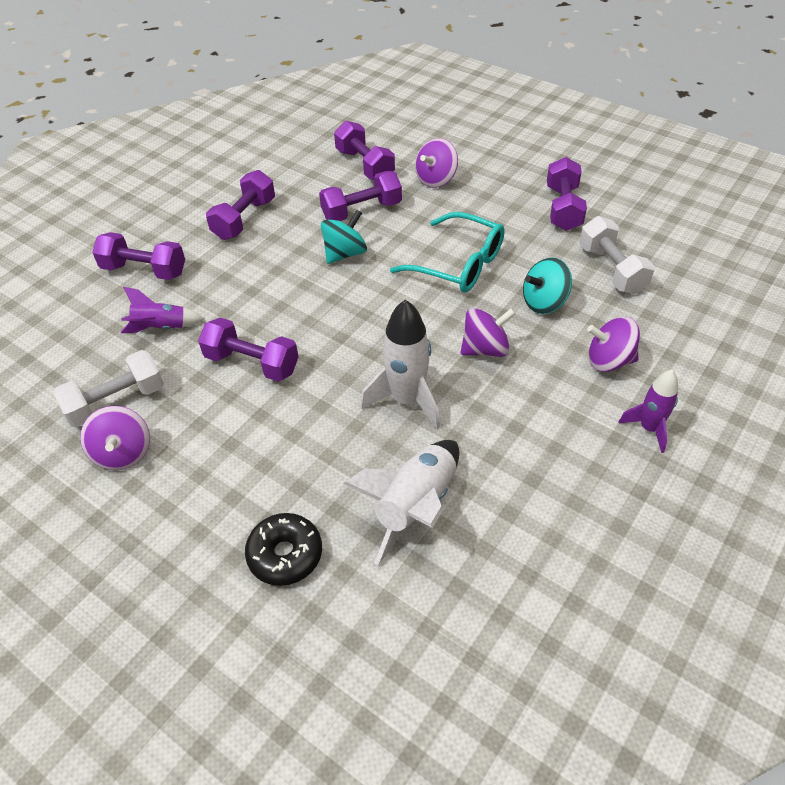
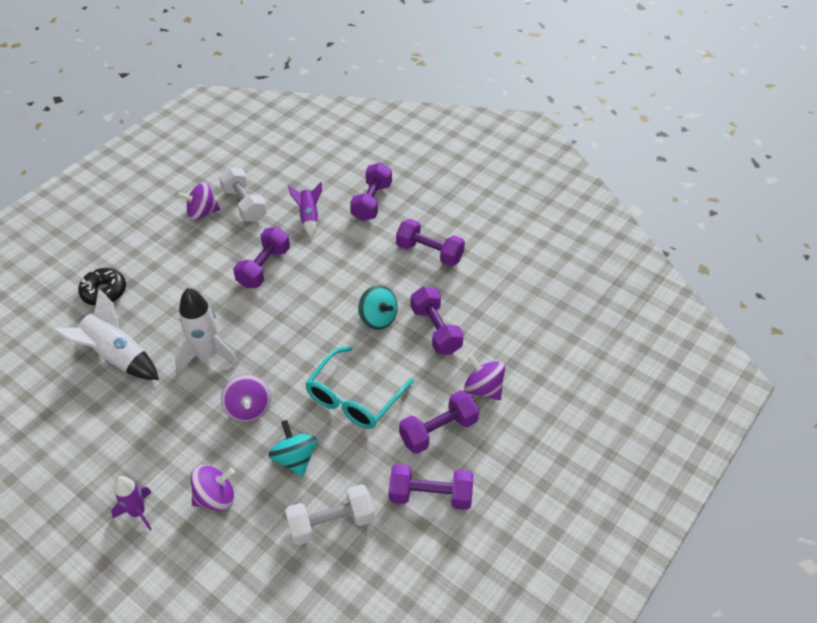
camera: 90 degrees right, 0 degrees up
(365, 165) = (507, 333): purple dumbbell -> purple dumbbell (438, 431)
(609, 360) = (216, 497): purple spinning top -> purple spinning top turned 60 degrees clockwise

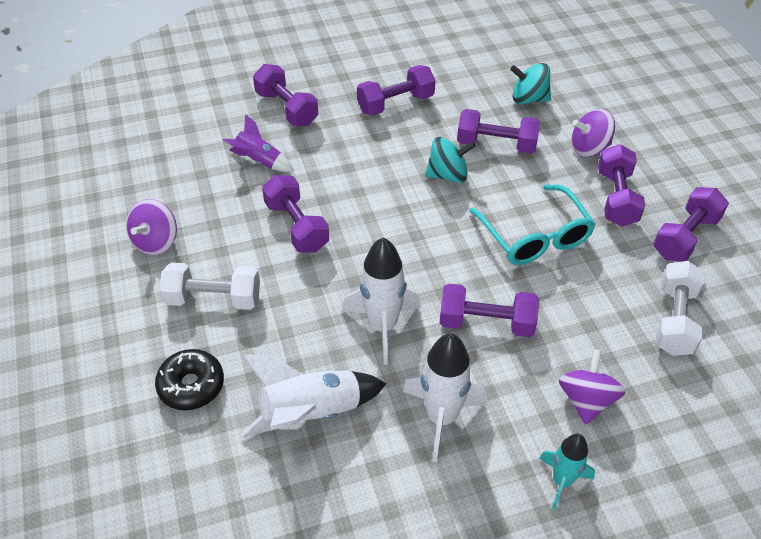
camera: 55 degrees left, 0 degrees up
(138, 512) = (562, 481): purple rocket -> turquoise rocket
(152, 422) = (441, 417): none -> white rocket
(245, 204) = (183, 201): white dumbbell -> white dumbbell (214, 299)
(248, 408) = (486, 323): purple spinning top -> purple dumbbell
(295, 458) = (579, 313): turquoise spinning top -> turquoise spinning top (528, 99)

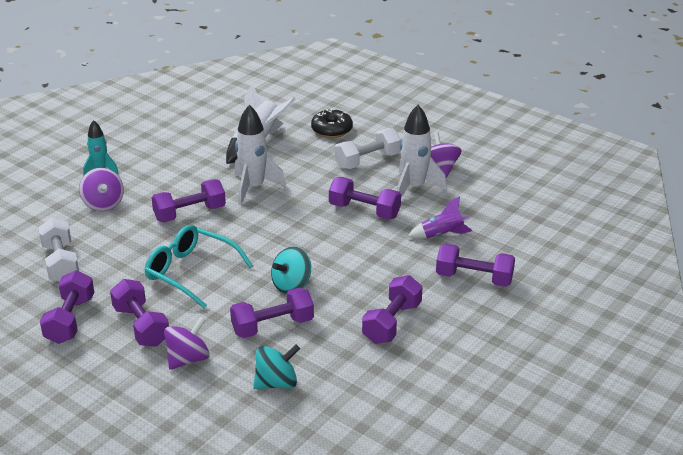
camera: 145 degrees right, 15 degrees down
(441, 417) = (184, 167): white rocket -> white rocket (414, 187)

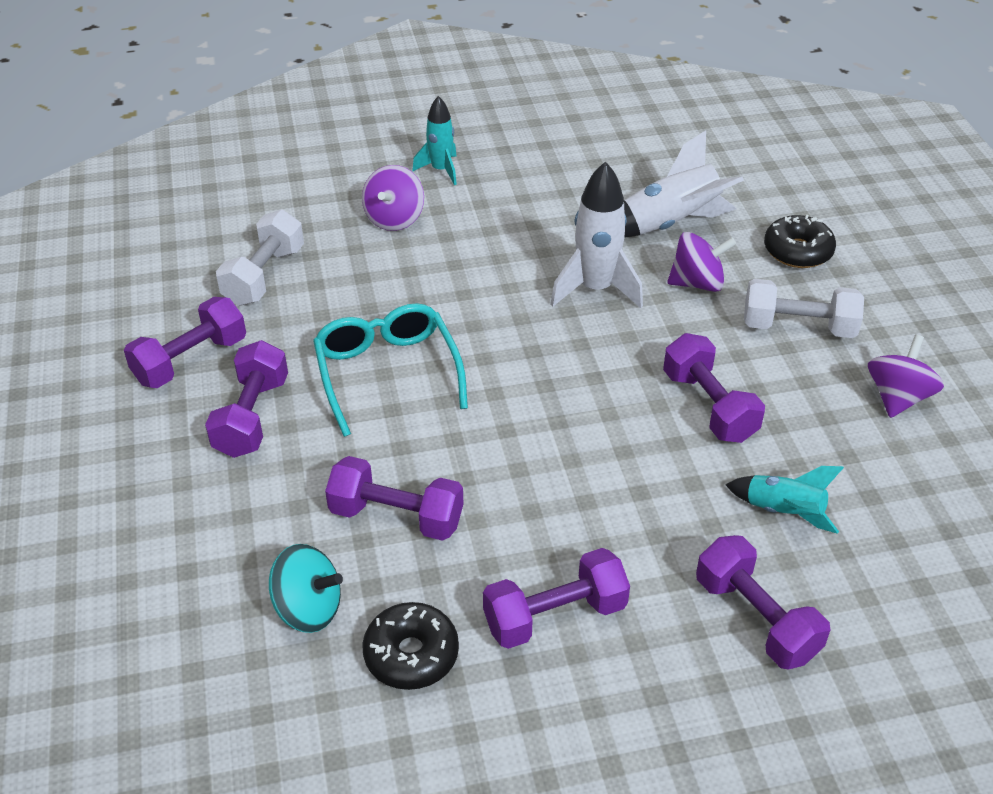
camera: 40 degrees right, 10 degrees up
(188, 359) = (249, 499): purple spinning top -> purple spinning top (697, 283)
(190, 213) = (477, 285): purple dumbbell -> none
(291, 285) = (486, 468): turquoise spinning top -> none
(347, 372) = (411, 654): none -> black donut
(414, 187) = (824, 407): white rocket -> none
(441, 235) = (783, 512): purple rocket -> turquoise rocket

